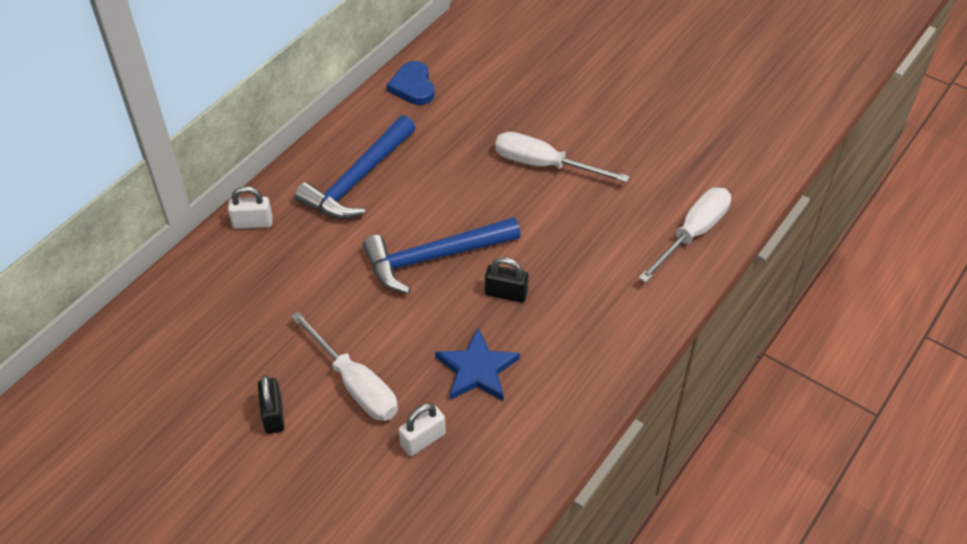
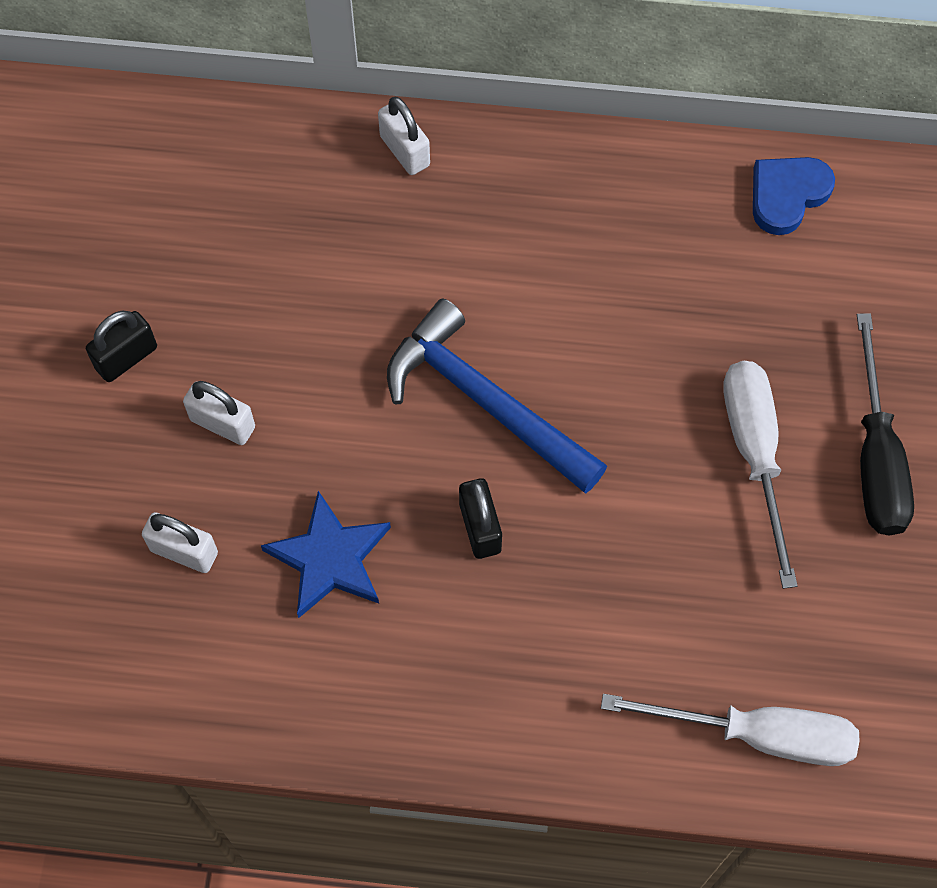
camera: 60 degrees right, 15 degrees up
(355, 384) = (223, 424): white screwdriver -> white padlock
(358, 179) = (562, 229): blue hammer -> none
(578, 123) = (875, 457): none -> black screwdriver

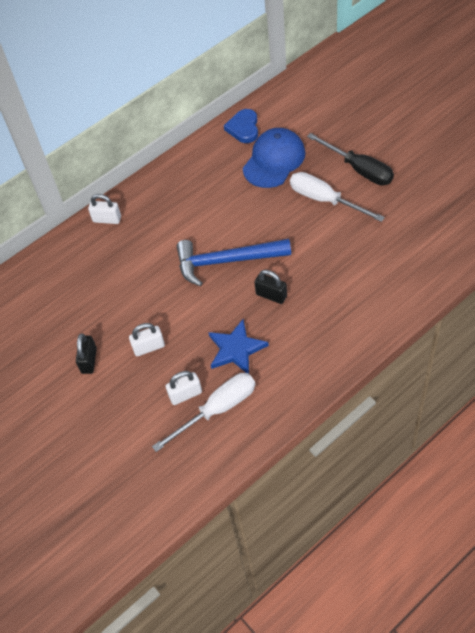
camera: 40 degrees left, 10 degrees down
(757, 735) = (423, 268): white screwdriver -> white screwdriver (217, 409)
(763, 302) = (274, 160): none -> blue cap

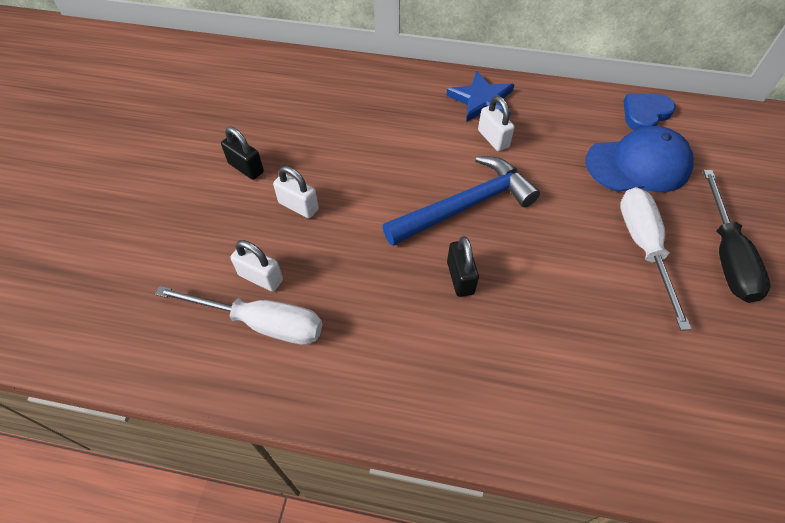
camera: 45 degrees right, 0 degrees up
(89, 360) = (246, 168): black padlock -> black padlock turned 75 degrees clockwise
(107, 219) = (422, 82): white padlock -> white padlock (493, 139)
(226, 261) = (465, 206): blue hammer -> blue hammer turned 105 degrees clockwise
(236, 349) = (357, 289): blue star -> blue star (481, 100)

